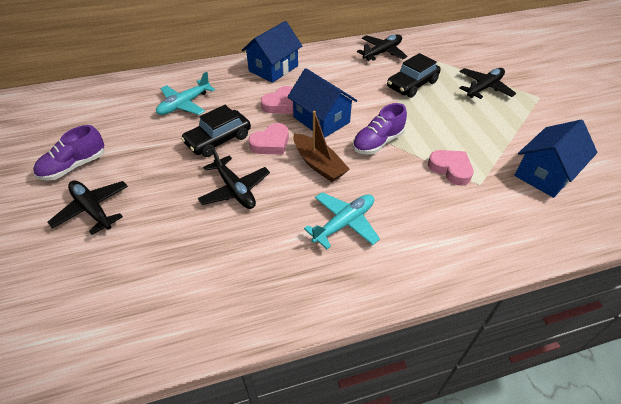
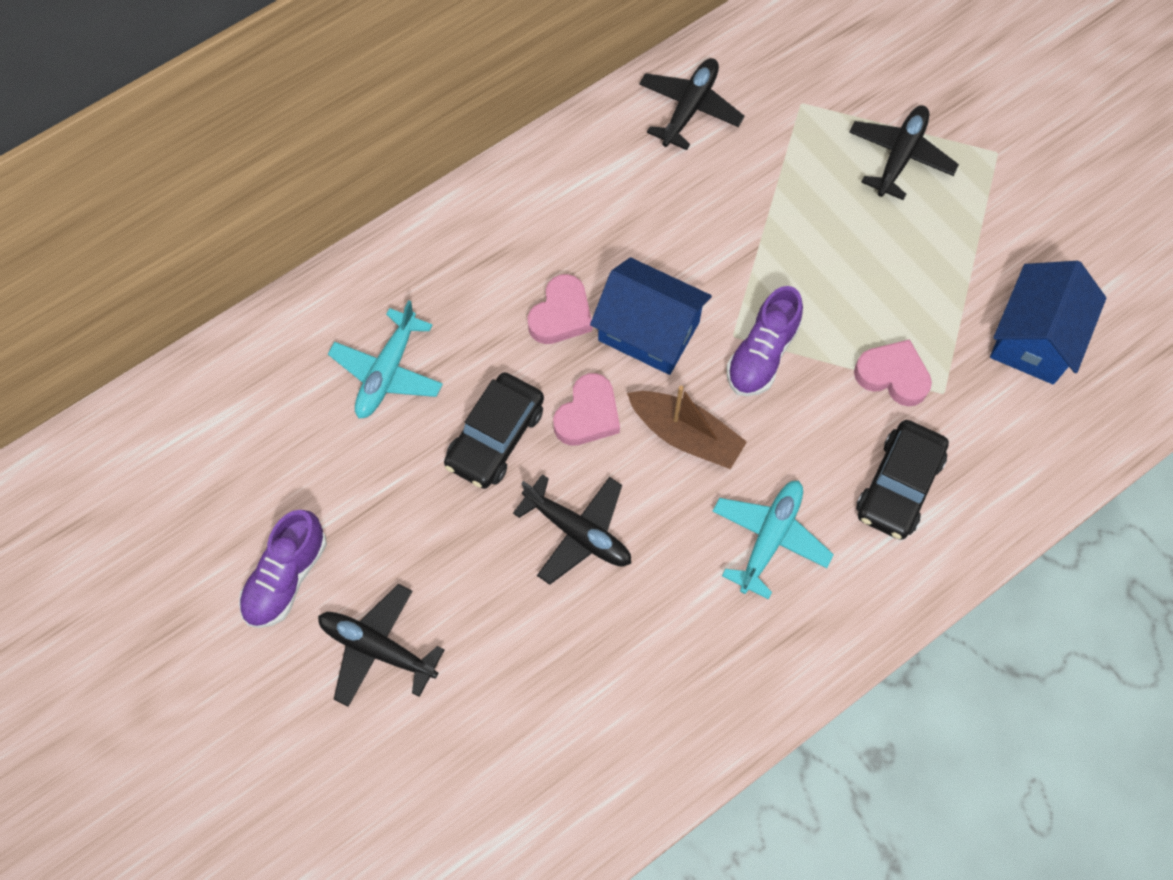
camera: 20 degrees left, 20 degrees up
(273, 68) = (503, 221): blue house -> none
(412, 84) = (773, 187): black car -> black car (898, 485)

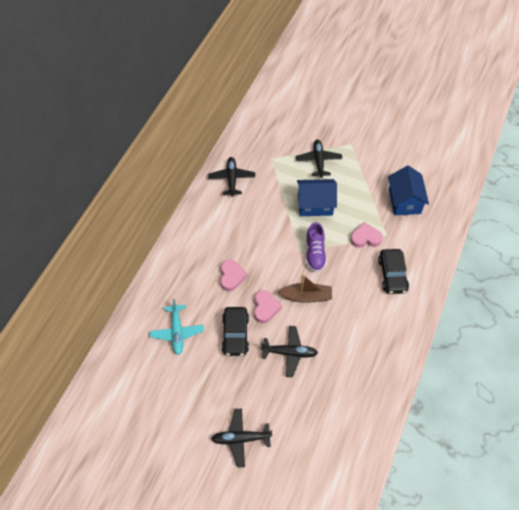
camera: 30 degrees left, 10 degrees down
(286, 577) = (186, 432): purple shoe -> none
(649, 331) = (268, 266): blue house -> blue house (315, 204)
(769, 538) = (360, 317): turquoise plane -> none

